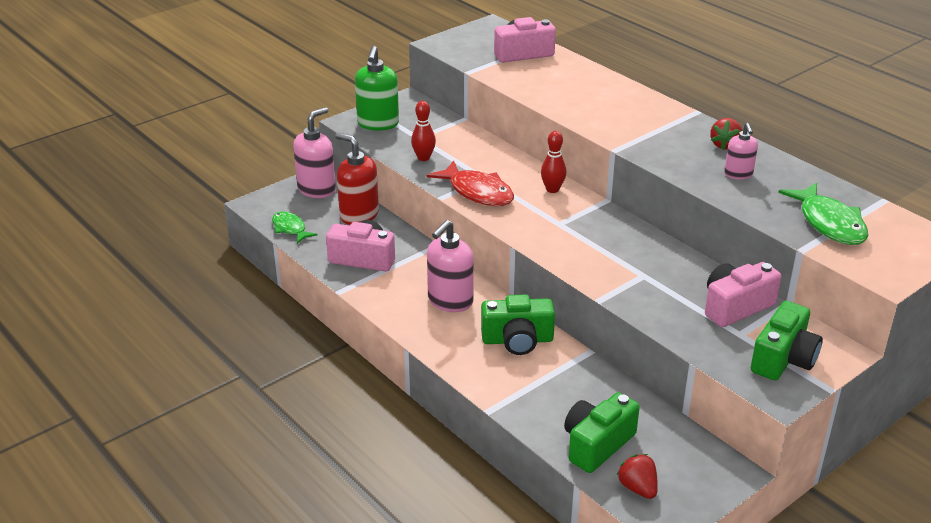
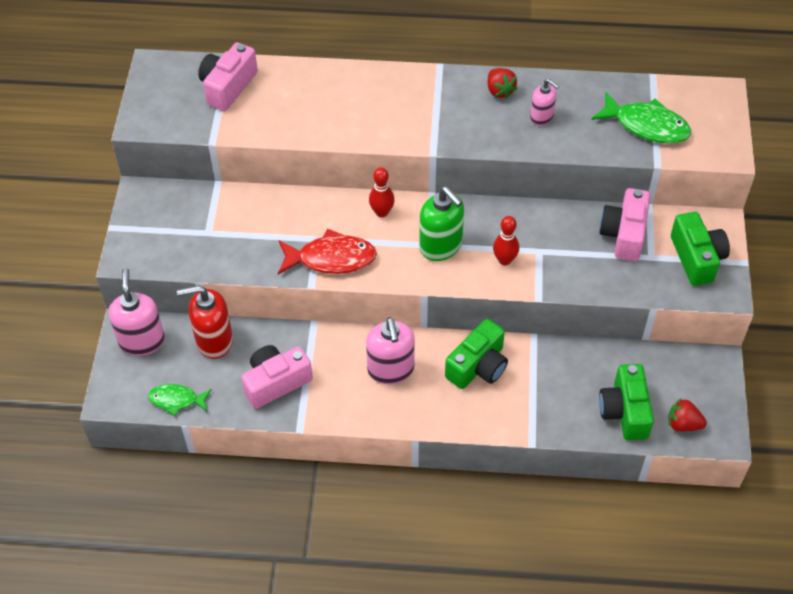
camera: 45 degrees left, 20 degrees up
(378, 124) = (154, 242): green soap dispenser -> green soap dispenser (441, 246)
(423, 158) = (243, 253): red bowling pin -> red bowling pin (504, 260)

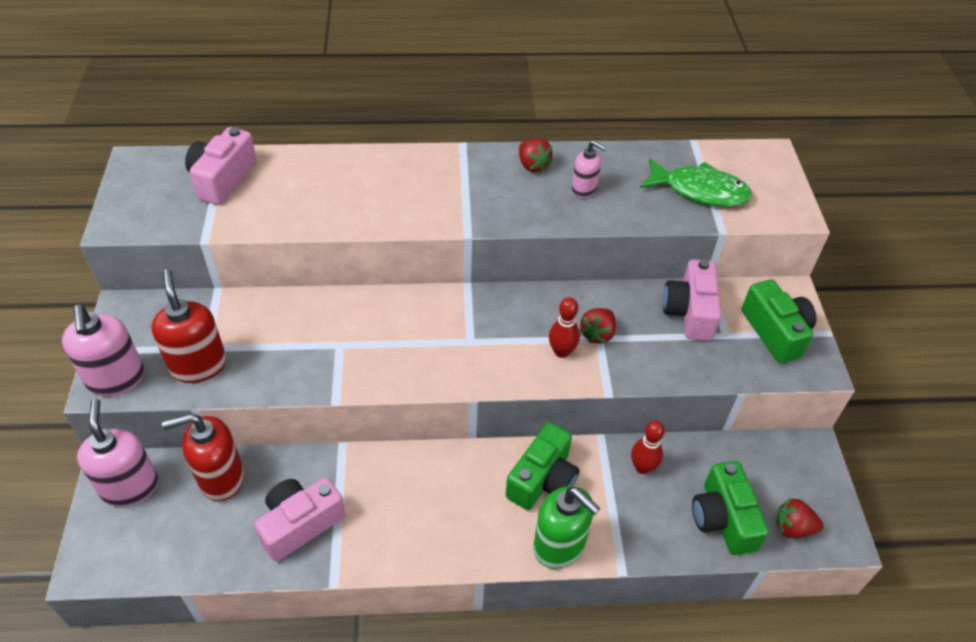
camera: 10 degrees left, 5 degrees down
(177, 400) = (174, 560): green fish -> none
(201, 247) = (198, 365): none -> red soap dispenser
(331, 258) = (358, 366): red fish -> none
(382, 212) = (412, 308): red bowling pin -> red bowling pin (642, 467)
(391, 370) = (440, 494): pink soap dispenser -> pink soap dispenser (116, 379)
(441, 246) = (486, 341): green soap dispenser -> green soap dispenser (559, 545)
(538, 247) = (597, 334): none -> red strawberry

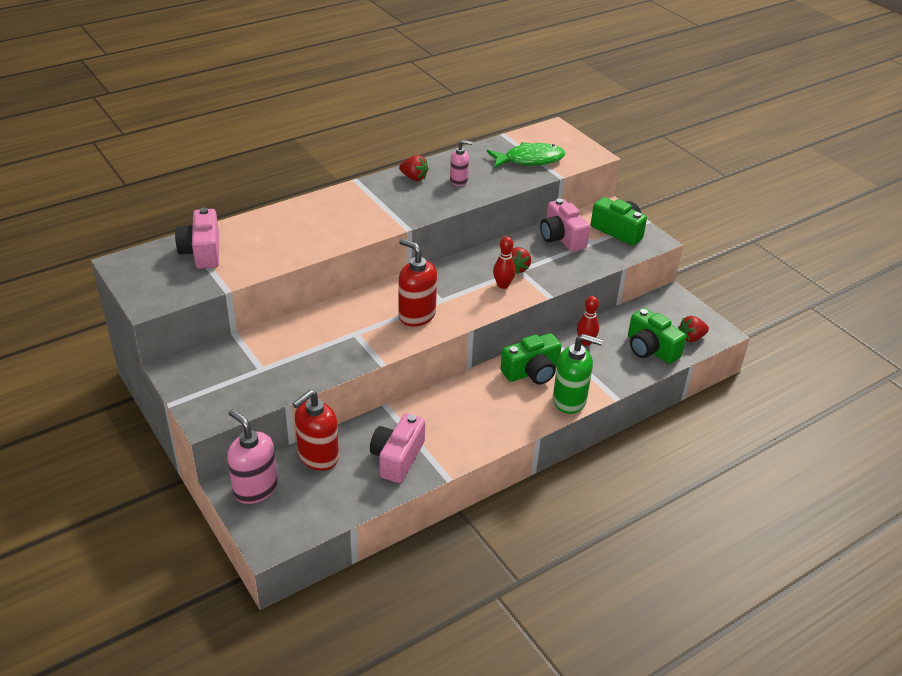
camera: 30 degrees left, 10 degrees down
(116, 379) = (212, 410): pink soap dispenser -> none
(198, 365) = (266, 380): red soap dispenser -> red soap dispenser (416, 315)
(543, 480) = (532, 372): green camera -> green camera turned 60 degrees clockwise

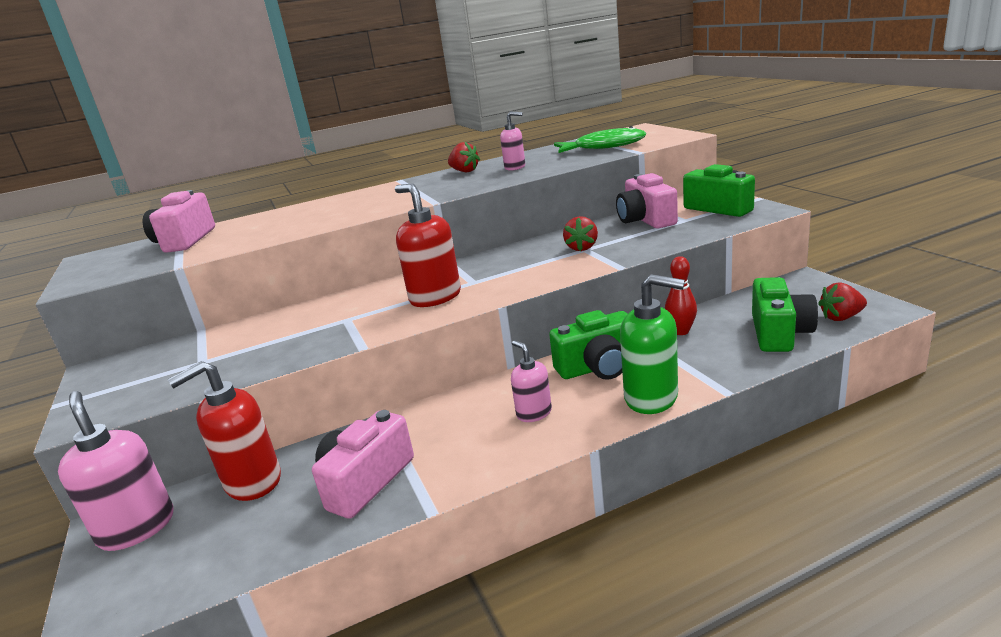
camera: 15 degrees right, 15 degrees down
(494, 409) = (534, 413): none -> pink soap dispenser
(503, 285) = (559, 263): red bowling pin -> none
(650, 349) = (779, 333): green camera -> green camera turned 135 degrees counterclockwise

